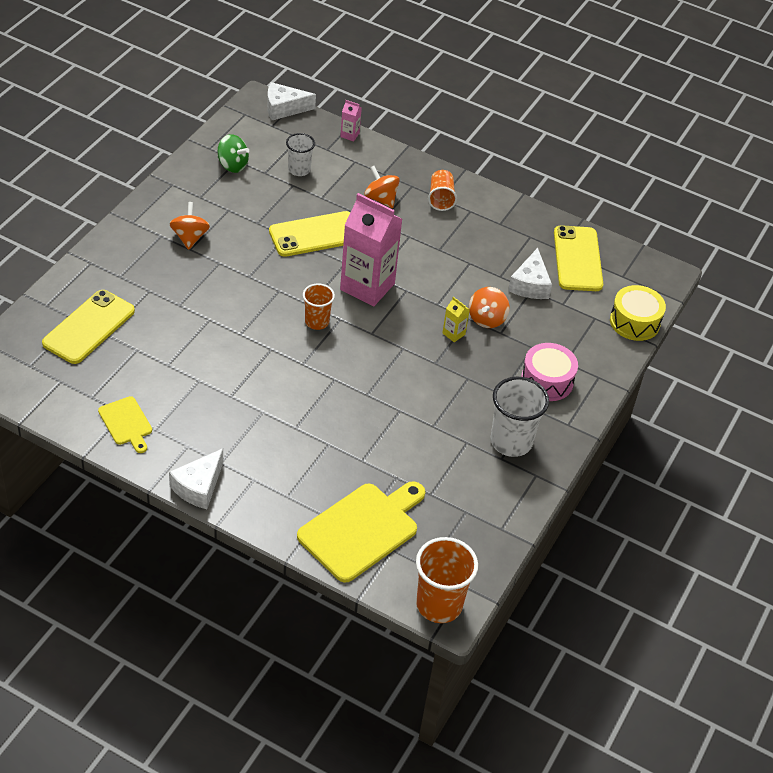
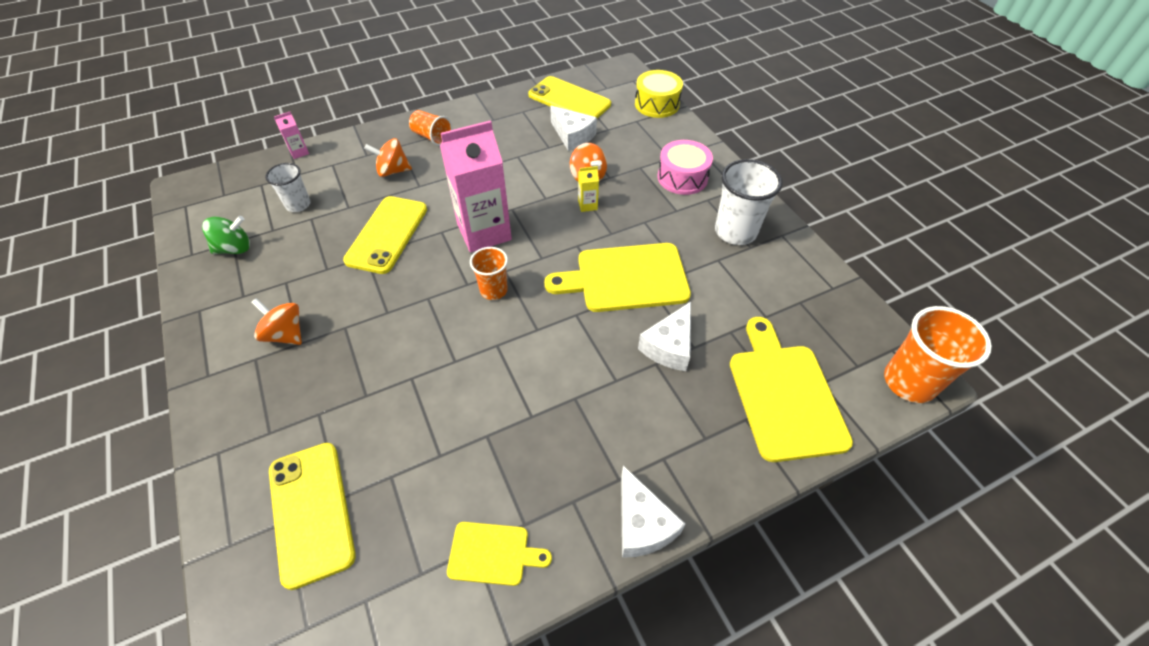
camera: 50 degrees left, 5 degrees up
(284, 108) = (214, 176): white cheese -> white cheese (669, 346)
(395, 392) = (626, 278): none -> yellow cutting board

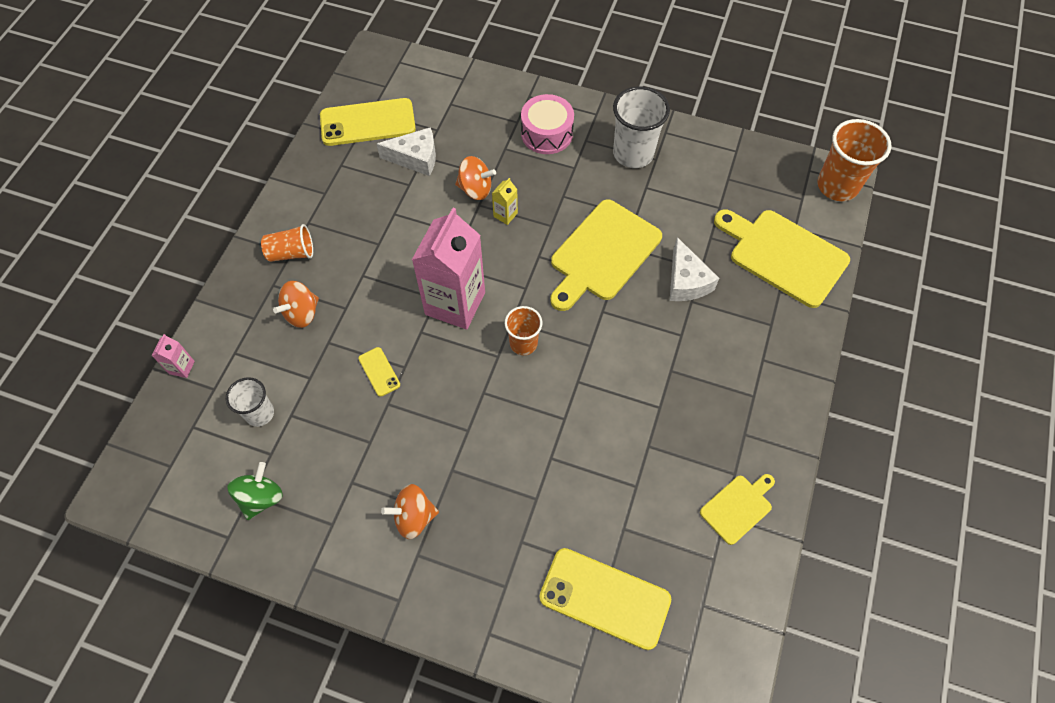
camera: 45 degrees left, 10 degrees up
(387, 234) = (379, 371): yellow phone -> yellow phone, size x0.47
(642, 524) = (794, 409): white cheese -> none
(657, 104) = (448, 74): yellow drum -> none

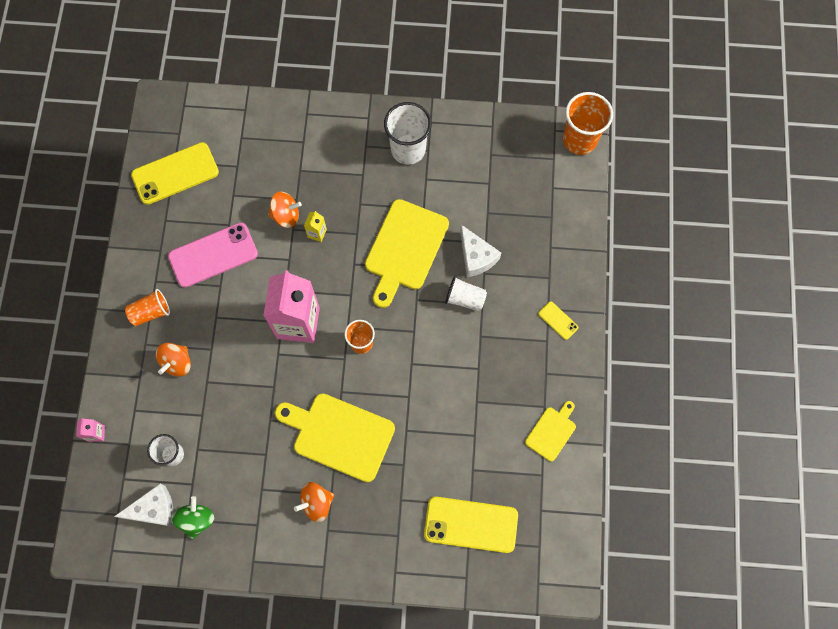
camera: 15 degrees left, 10 degrees up
(379, 371) = (255, 396): yellow phone -> yellow phone (558, 320)
(381, 211) = (213, 255): none -> pink phone
(416, 158) = (227, 198): white cheese -> white cheese (154, 509)
(546, 133) = (331, 147): pink drum -> none
(661, 323) = (465, 298): none -> white cup
(783, 255) = (548, 214): yellow cutting board -> yellow cutting board (339, 435)

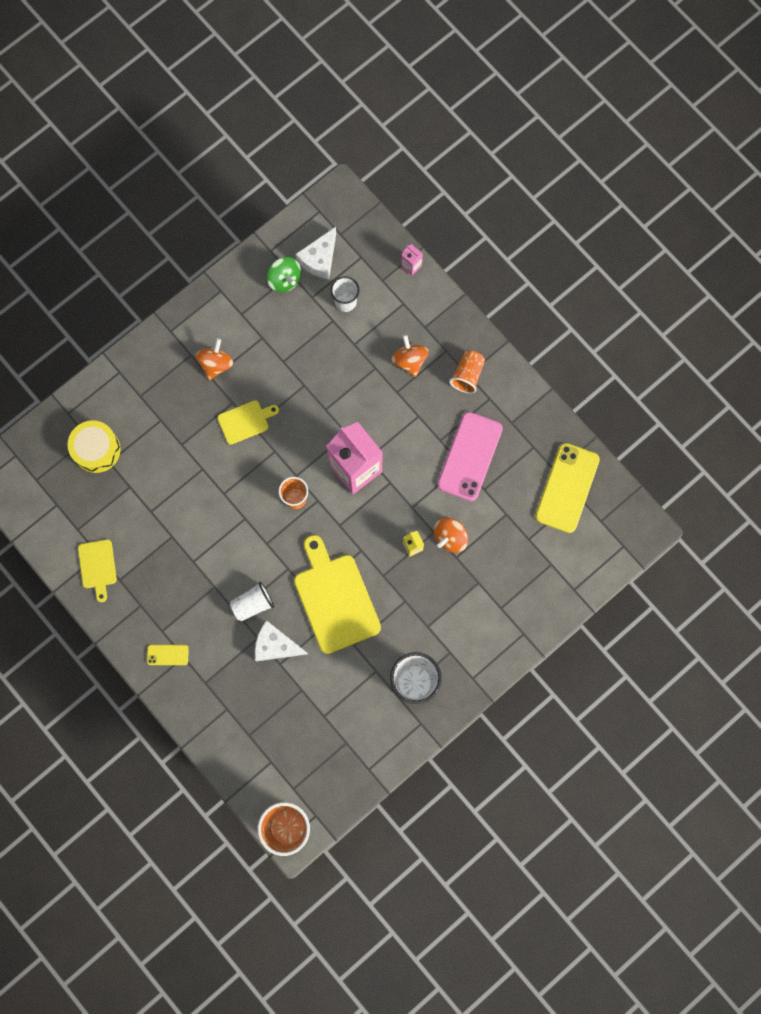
camera: 135 degrees right, 5 degrees up
(339, 435) = (245, 421): yellow cutting board -> yellow cutting board, size x0.53
(471, 524) = (96, 449): yellow phone -> yellow drum

